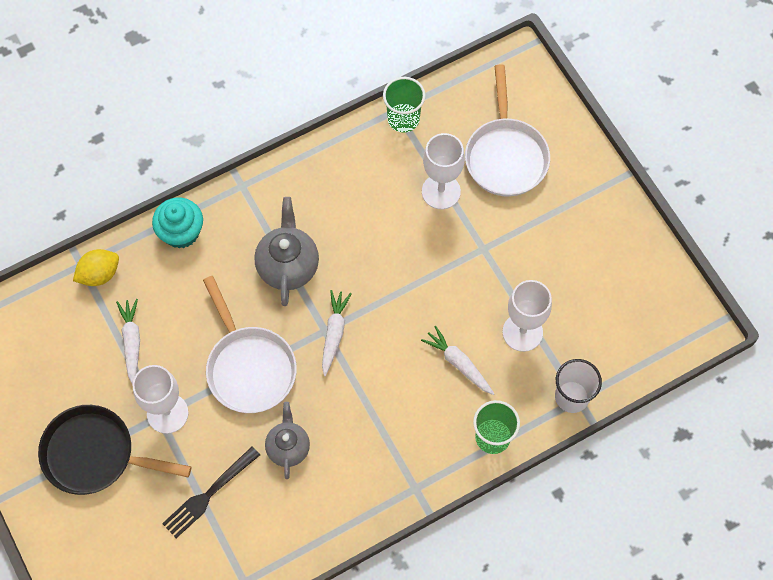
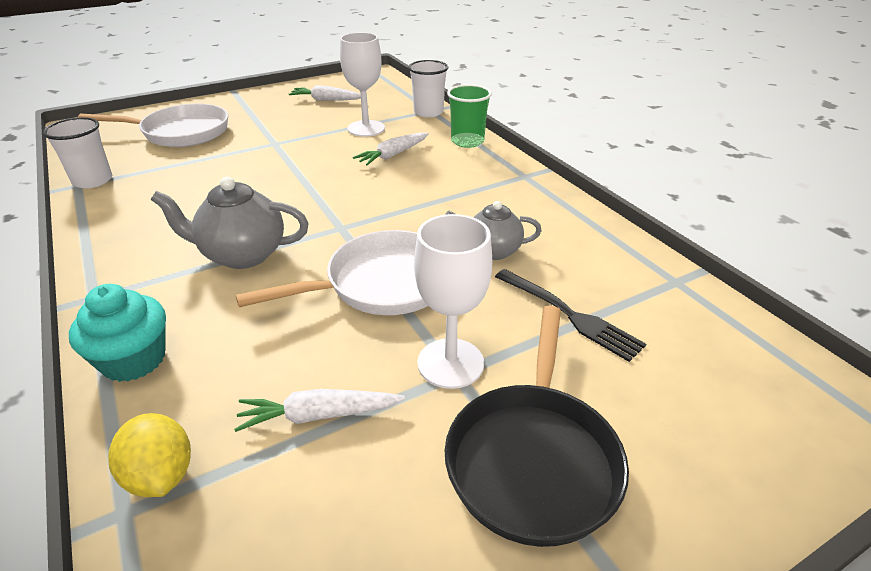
camera: 90 degrees left, 30 degrees down
(334, 333) = (346, 221): white carrot -> white carrot (326, 100)
(403, 119) = (93, 180): green cup -> white cup
(441, 191) = (199, 161): white goblet -> none

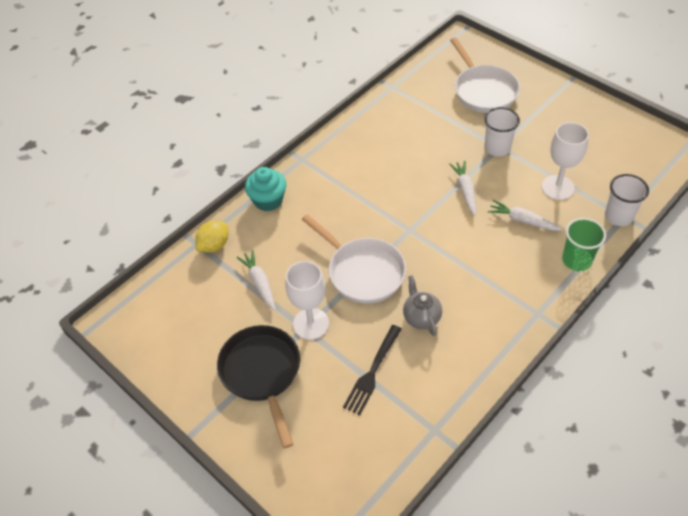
camera: 75 degrees right, 15 degrees up
(93, 180) = (400, 90): white cup -> white cup (497, 148)
(242, 255) = (360, 197): grey teapot -> none
(326, 100) = (595, 141): white carrot -> white carrot (465, 190)
(533, 458) = (262, 373): black pan -> black pan turned 75 degrees clockwise

